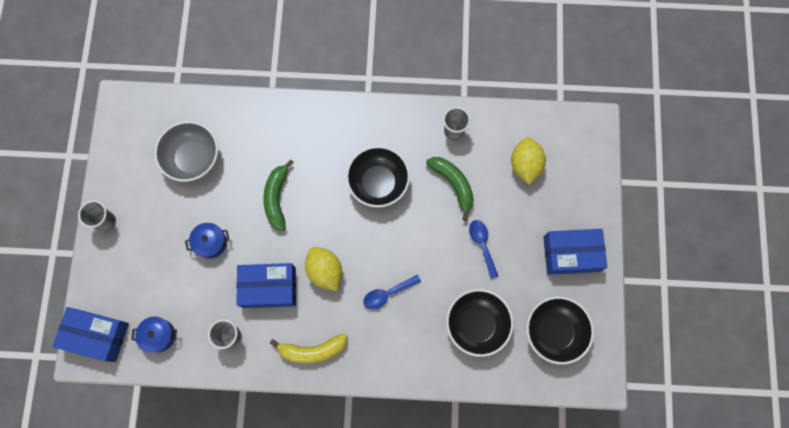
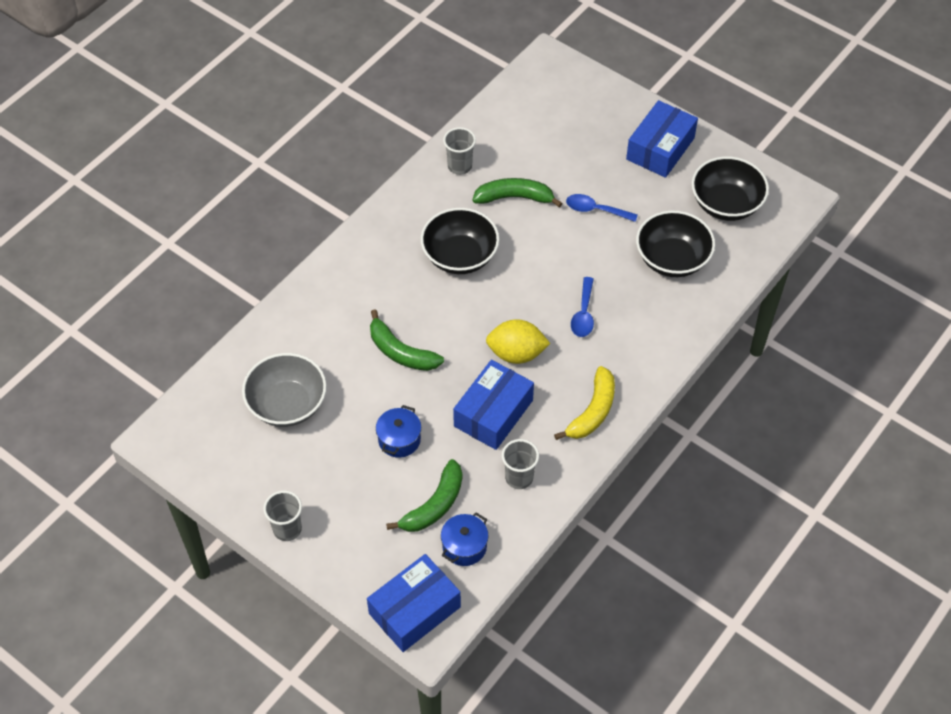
camera: 55 degrees left, 20 degrees down
(177, 297) = (434, 505): none -> green banana
(525, 165) = (543, 132): yellow lemon -> none

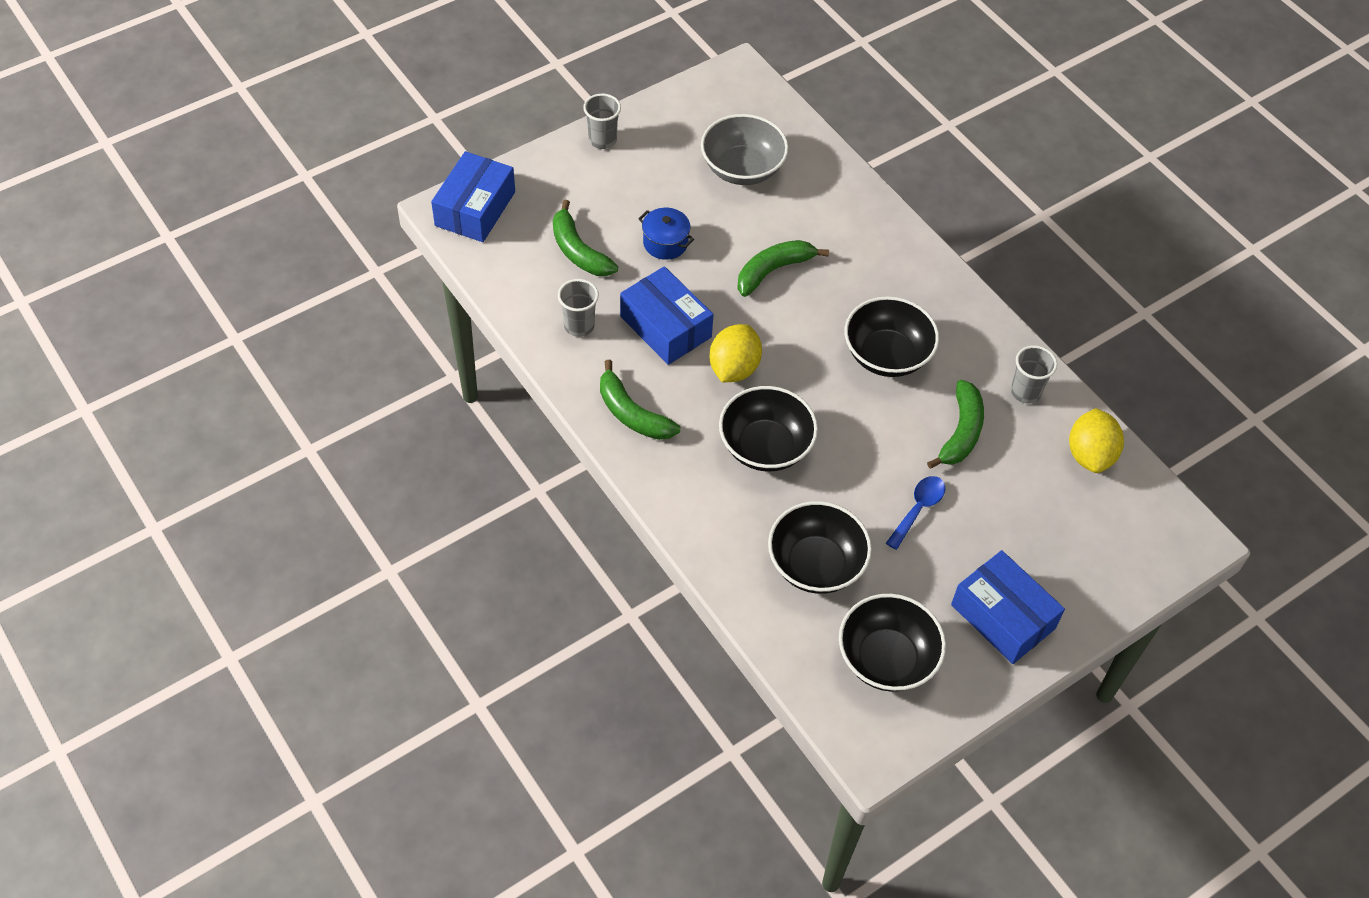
camera: 105 degrees right, 0 degrees up
(414, 610) = (475, 209): blue box -> blue box turned 45 degrees clockwise
(464, 546) = (522, 262): blue pot -> none
(501, 122) = (1090, 455): none -> yellow lemon
(583, 314) = (765, 447): blue spoon -> black bowl
(592, 411) = (632, 413): yellow banana -> green banana

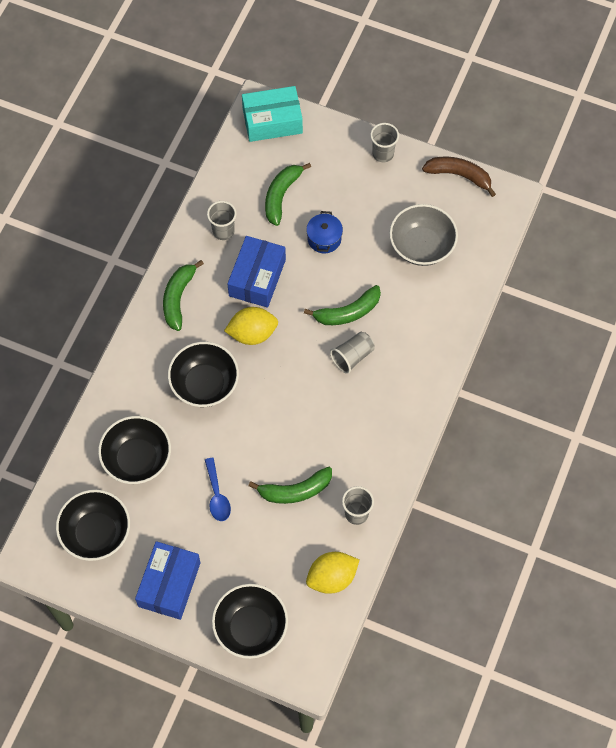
camera: 60 degrees right, 10 degrees up
(475, 209) = (272, 121): blue box -> turquoise box
(683, 95) = (459, 175): none -> brown banana
(773, 271) = (348, 312): green banana -> green banana turned 135 degrees clockwise
(831, 295) = (352, 356): none -> grey cup
(886, 355) = (326, 415): black bowl -> black bowl (251, 627)
(918, 509) = (217, 495): blue spoon -> blue spoon turned 75 degrees clockwise

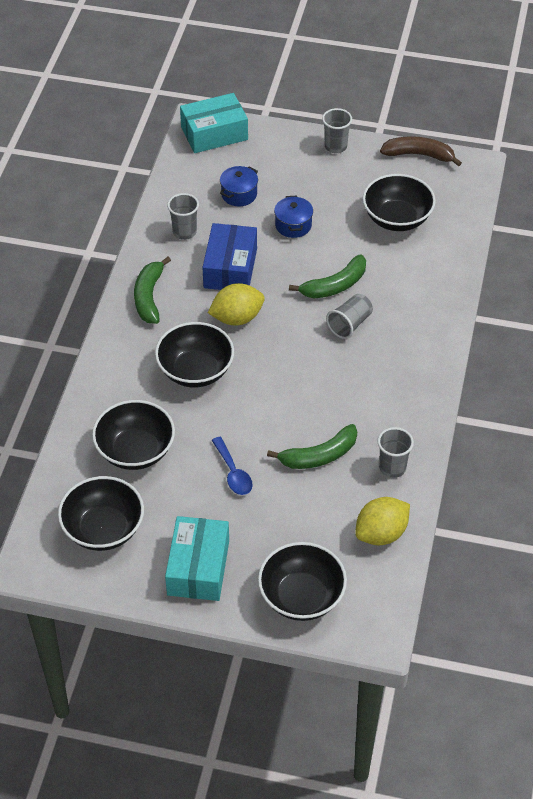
camera: 10 degrees left, 15 degrees down
(169, 584) = (198, 567): blue box -> turquoise box
(281, 196) = (239, 194): green banana -> blue pot
(421, 246) = (397, 218): grey bowl -> black bowl

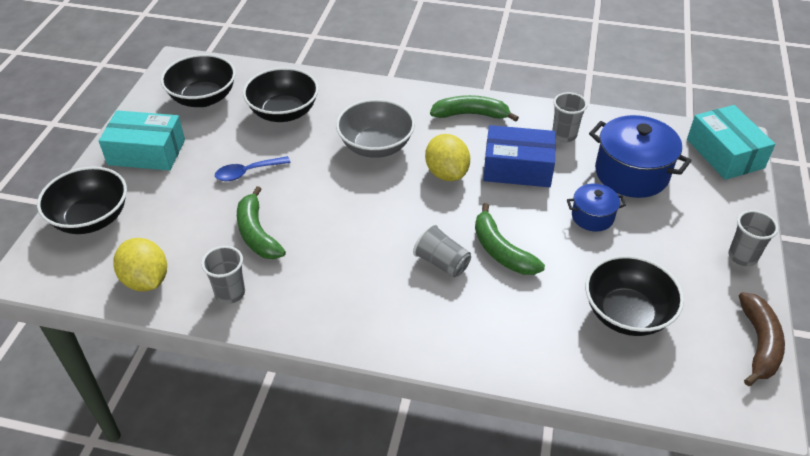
camera: 90 degrees right, 5 degrees down
(195, 371) = (376, 146): black bowl -> grey bowl
(239, 194) = (631, 173): blue pot -> blue pot, size x1.83

